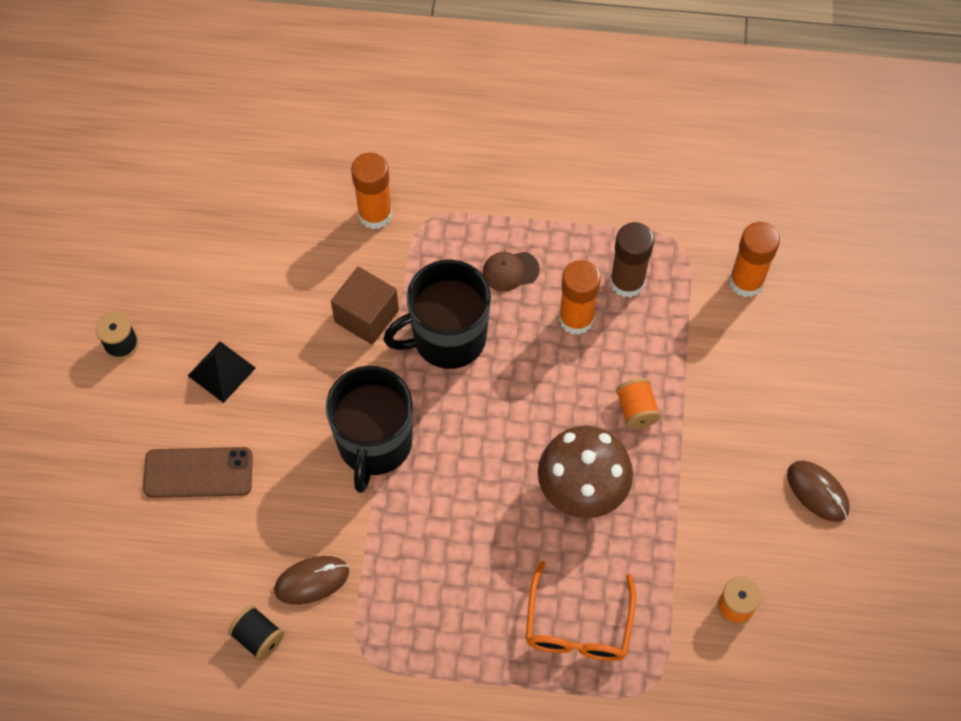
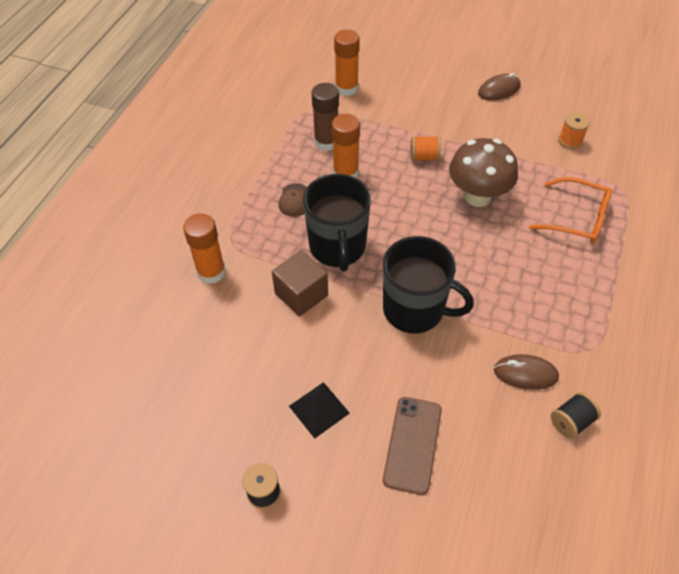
camera: 75 degrees left, 10 degrees down
(312, 581) = (525, 373): brown mouse -> brown mouse turned 75 degrees counterclockwise

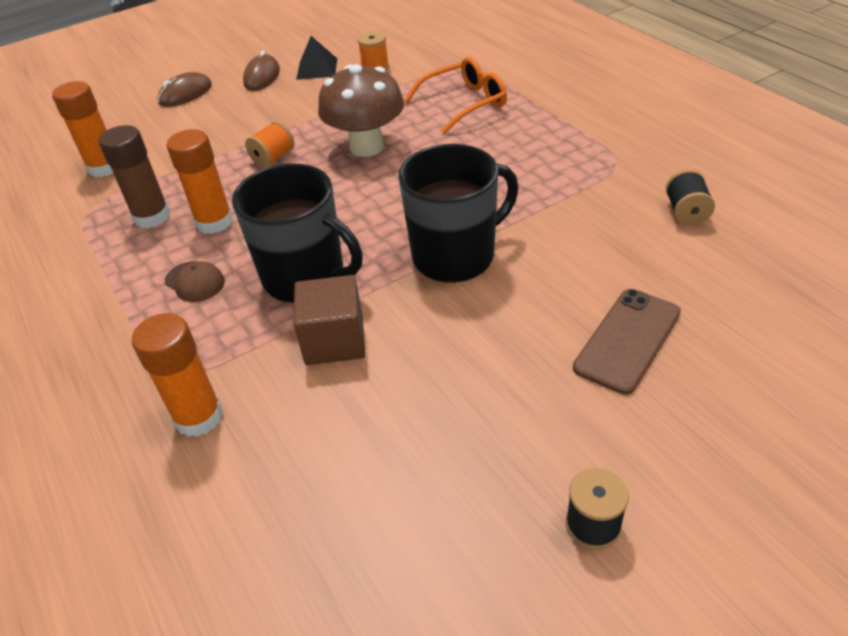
camera: 50 degrees left, 10 degrees down
(319, 409) = (514, 403): black pyramid -> black pyramid (317, 68)
(413, 444) = (628, 340): brown phone -> brown phone turned 75 degrees clockwise
(525, 373) = (607, 215): brown mouse -> brown mouse (185, 94)

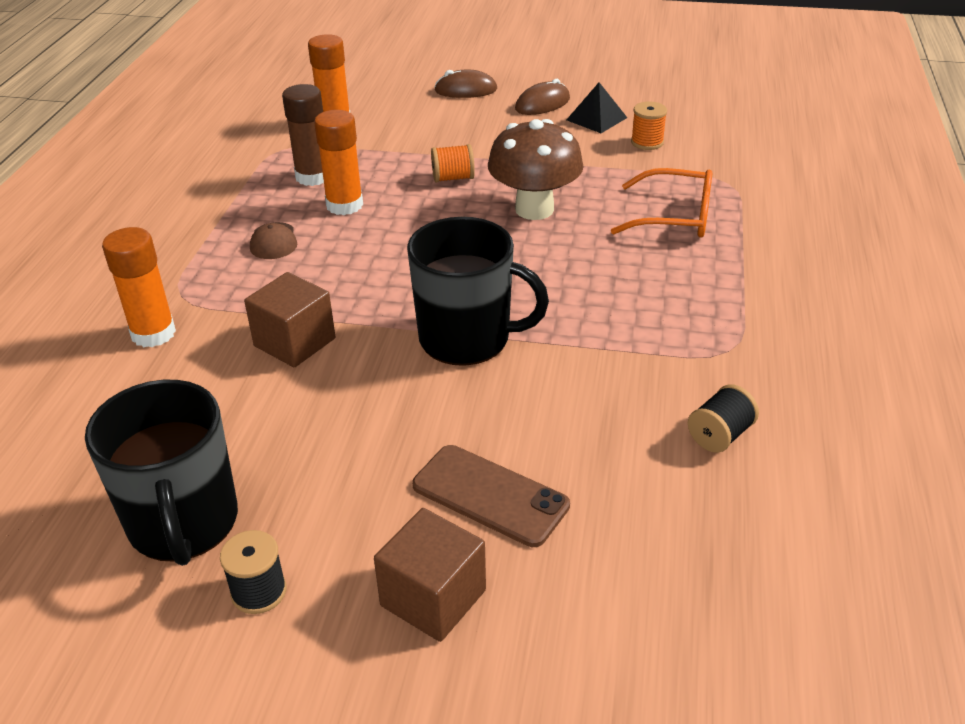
camera: 40 degrees right, 5 degrees down
(305, 276) = (343, 284): black mug -> black mug (184, 523)
(628, 340) = (490, 495): brown phone -> brown phone turned 45 degrees clockwise
(698, 428) = (433, 598): none -> brown cube

